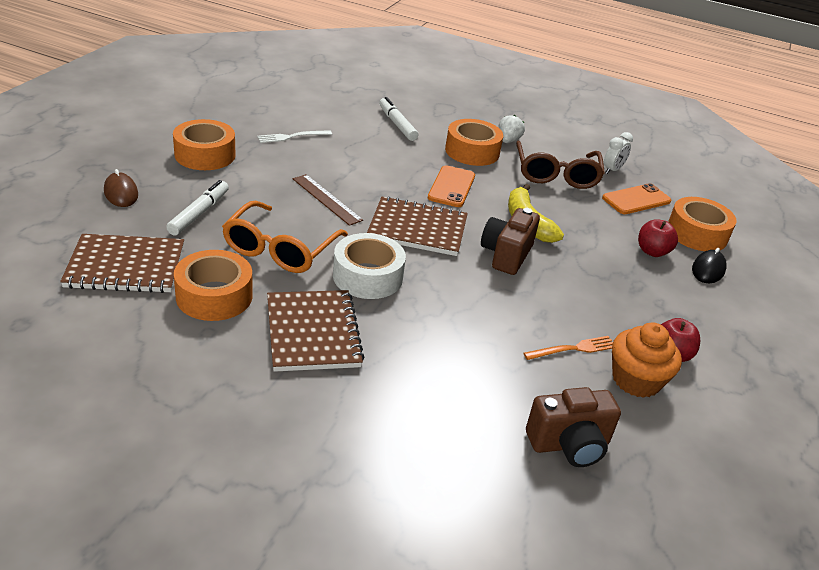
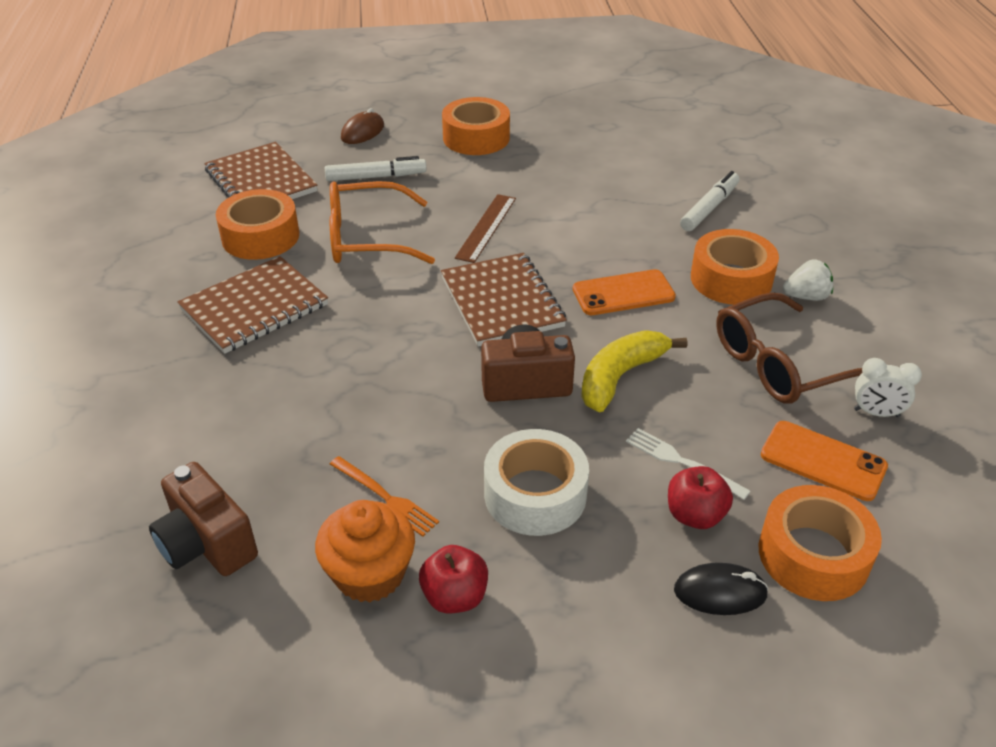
camera: 65 degrees right, 5 degrees up
(292, 137) = (578, 162): white fork -> white fork (682, 462)
(367, 276) = (376, 303): white tape -> white tape (535, 494)

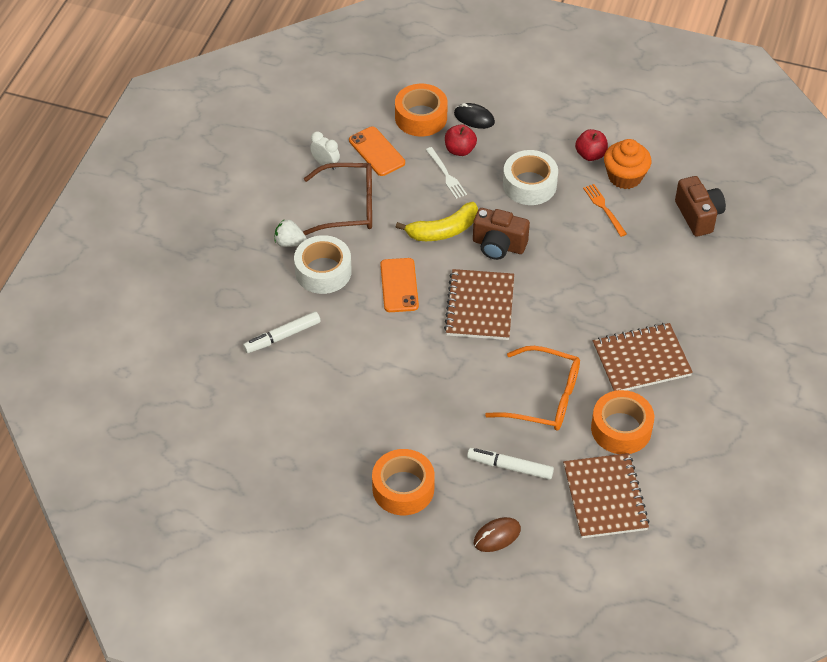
camera: 155 degrees left, 10 degrees up
(486, 227) = (453, 377): brown ruler -> none
(623, 293) = (399, 285): orange phone -> orange phone turned 75 degrees clockwise
(731, 279) = (323, 271): orange tape -> white tape

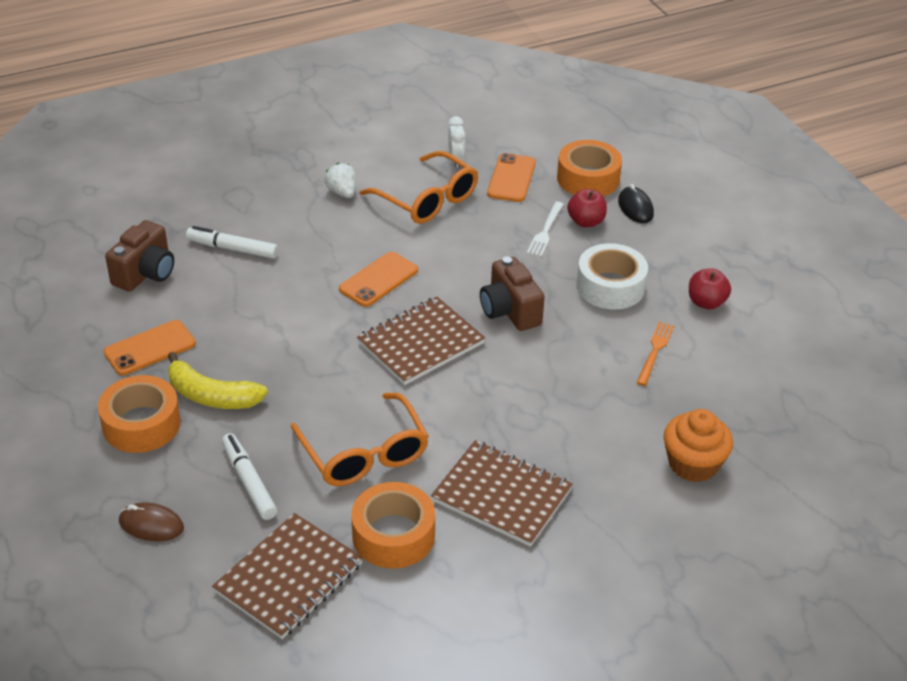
camera: 45 degrees right, 10 degrees down
(323, 271) = (335, 228): white tape -> none
(335, 441) = (150, 348): none -> orange phone
(349, 207) = (427, 200): brown glasses -> orange glasses
(443, 230) = (479, 267): yellow banana -> yellow banana (212, 396)
(625, 177) = (715, 341): orange cupcake -> orange cupcake (693, 464)
(698, 216) = (746, 423): brown camera -> brown camera (145, 273)

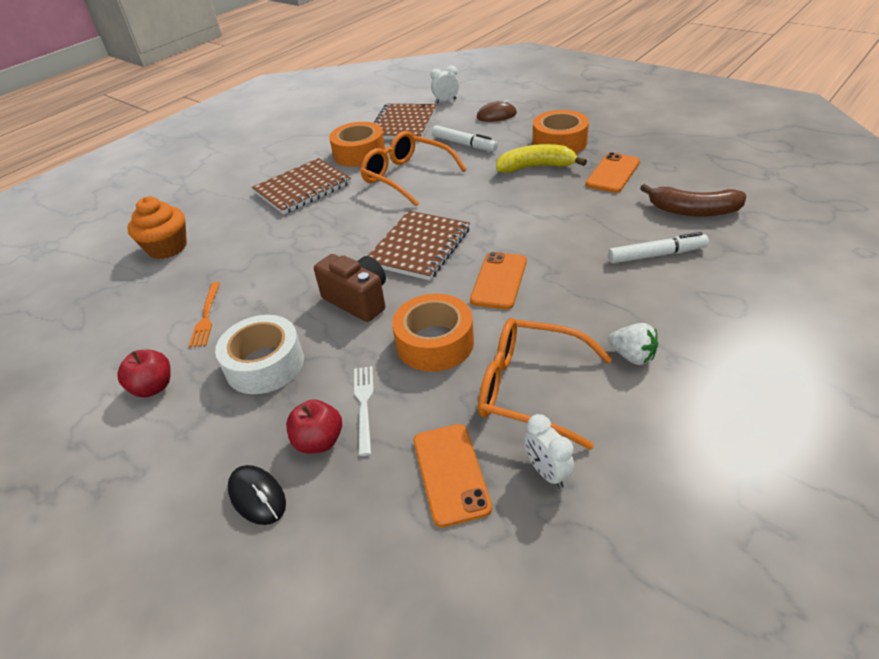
camera: 160 degrees right, 0 degrees up
(145, 273) = (693, 211): brown camera -> brown banana
(180, 611) = (446, 101): none -> white clock
(501, 495) = (302, 188): brown notebook -> brown notebook turned 45 degrees counterclockwise
(588, 179) = (342, 525): orange tape -> orange tape (435, 343)

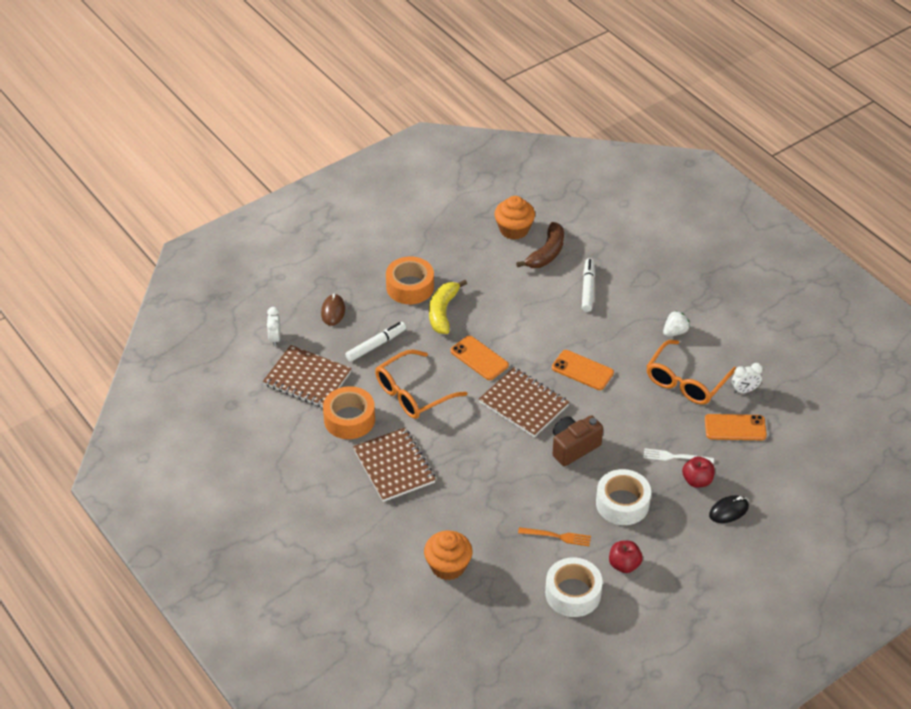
camera: 80 degrees left, 5 degrees up
(112, 348) = (573, 593): none -> white tape
(435, 343) = (632, 415): orange tape -> none
(612, 173) = (476, 273): orange phone -> orange phone (479, 358)
(711, 180) = (514, 229): none -> orange cupcake

